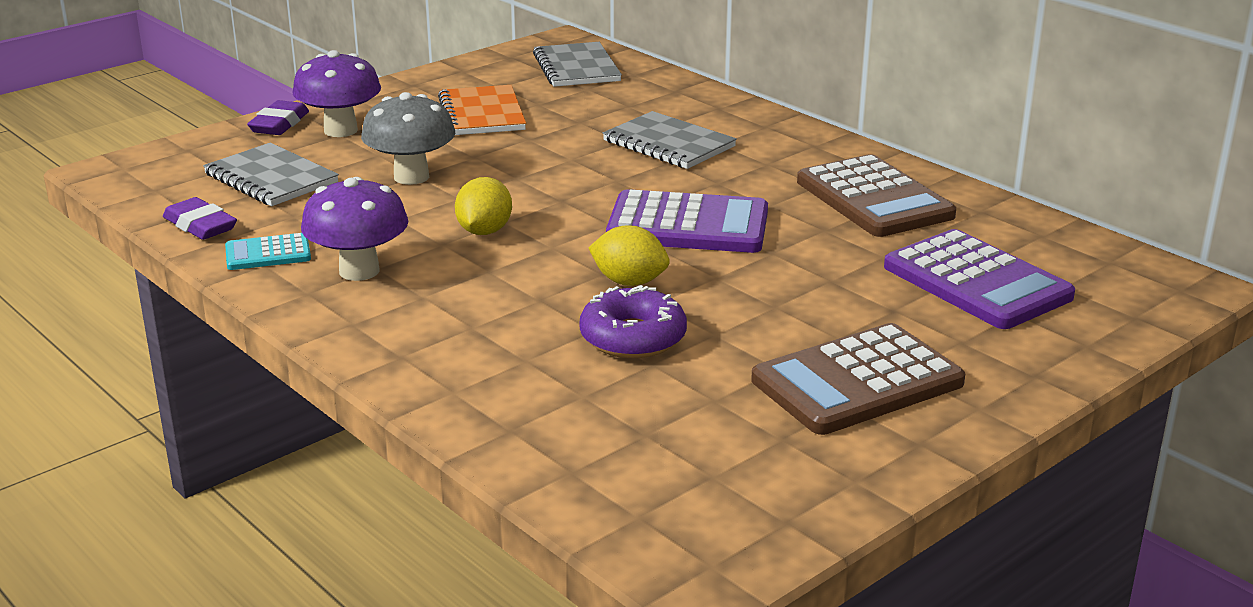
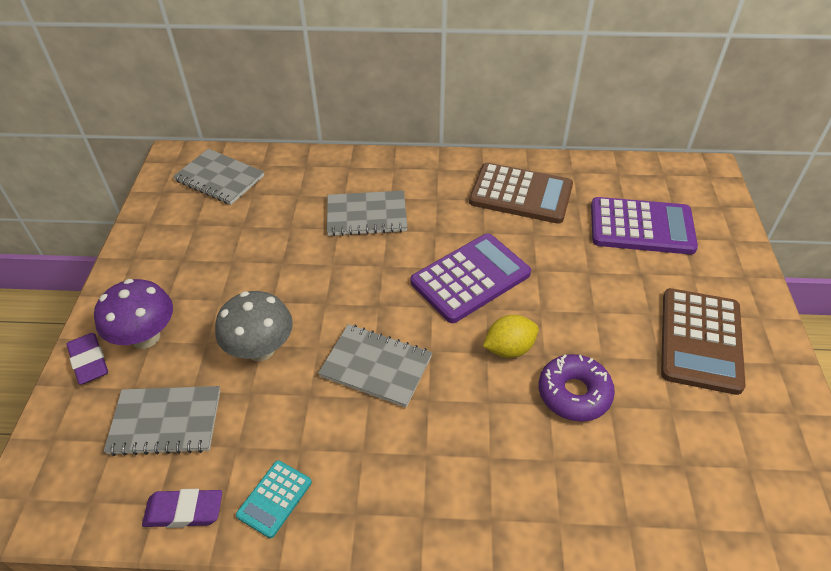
camera: 45 degrees left, 20 degrees up
(359, 271) = (357, 465): purple mushroom -> none
(482, 114) = (220, 258): orange notebook -> none
(484, 231) = (376, 366): yellow lemon -> grey notebook

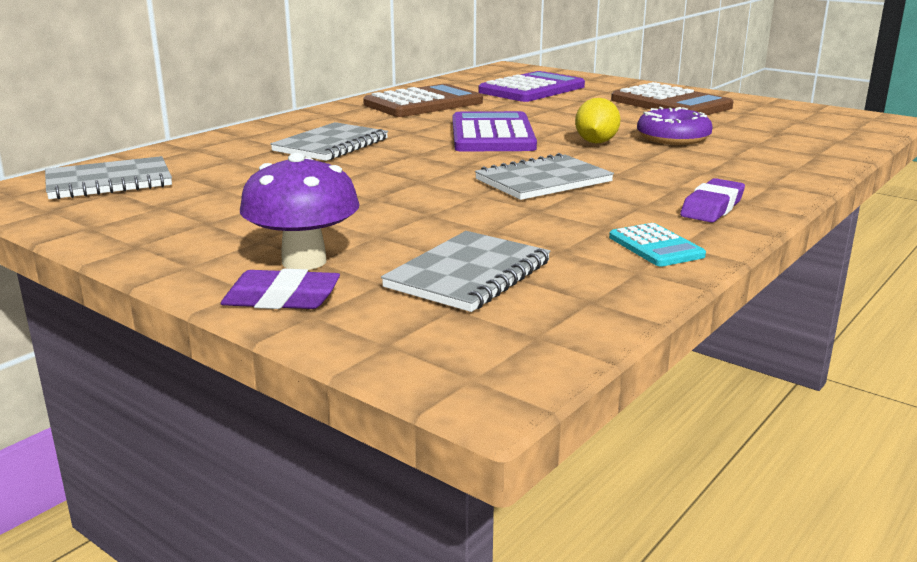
camera: 55 degrees left, 25 degrees down
(184, 511) = (620, 288): purple eraser -> purple eraser (712, 207)
(260, 349) = (436, 215): grey mushroom -> none

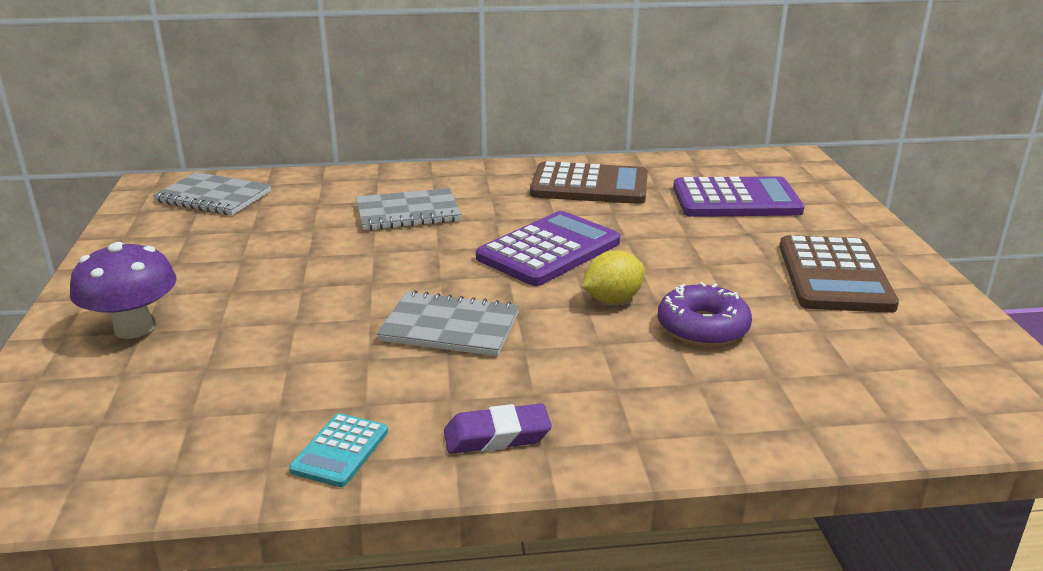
camera: 45 degrees right, 5 degrees up
(281, 299) = (55, 355): purple eraser -> none
(468, 275) = (173, 398): grey notebook -> none

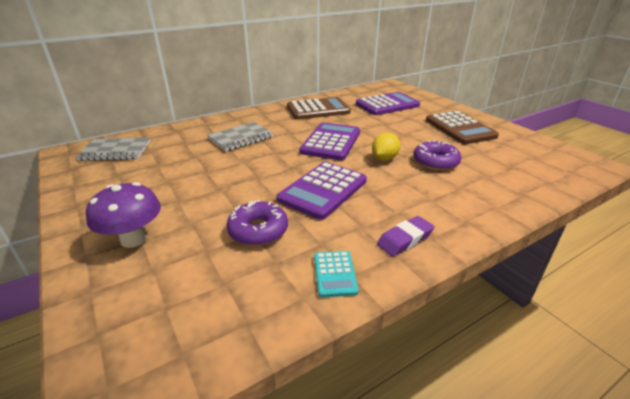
camera: 25 degrees left, 5 degrees up
(296, 361) = (258, 230): none -> purple donut
(450, 327) = (323, 190): grey notebook -> purple calculator

